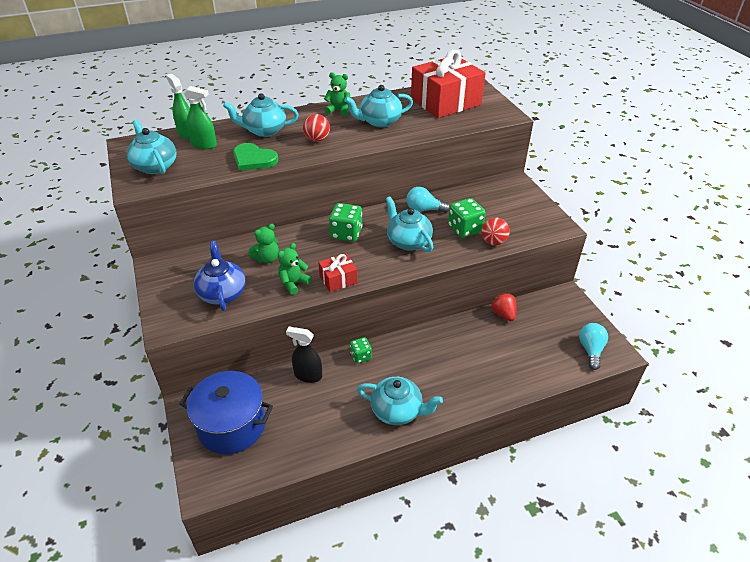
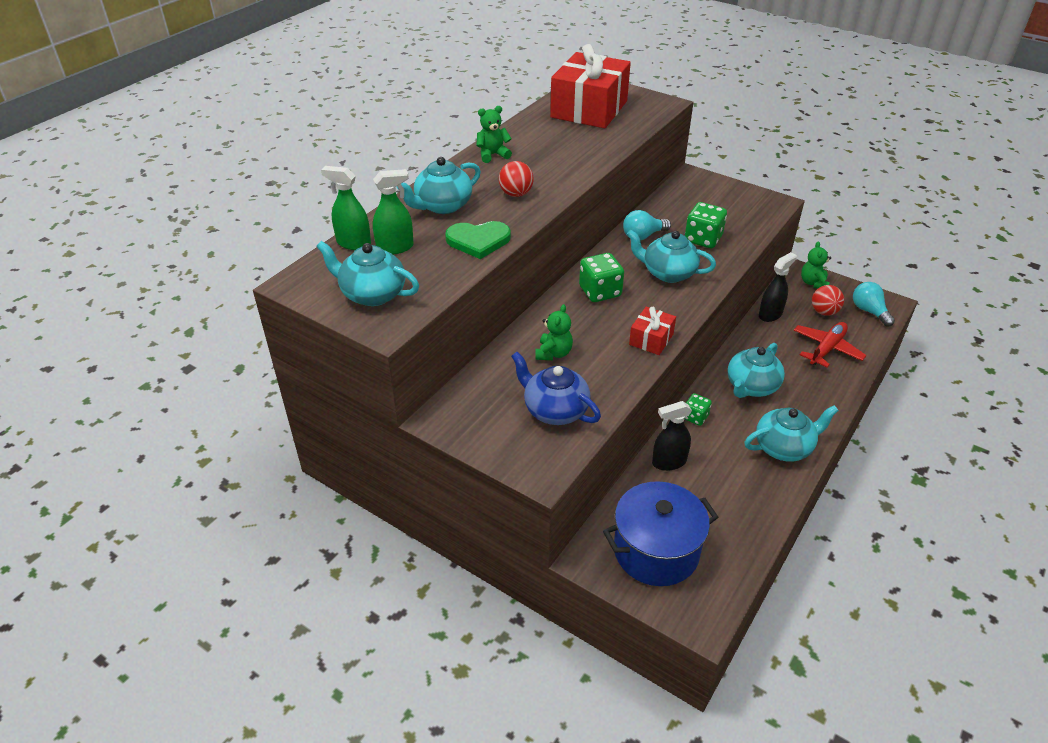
camera: 35 degrees left, 0 degrees up
(293, 283) = (614, 364): green teddy bear -> green teddy bear (813, 283)
(379, 122) = (553, 152): turquoise teapot -> turquoise teapot (751, 387)
(493, 242) = (741, 240): red ball -> red ball (824, 312)
(503, 314) = (770, 314): red strawberry -> black spray bottle
(518, 360) = (826, 349): none -> red plane

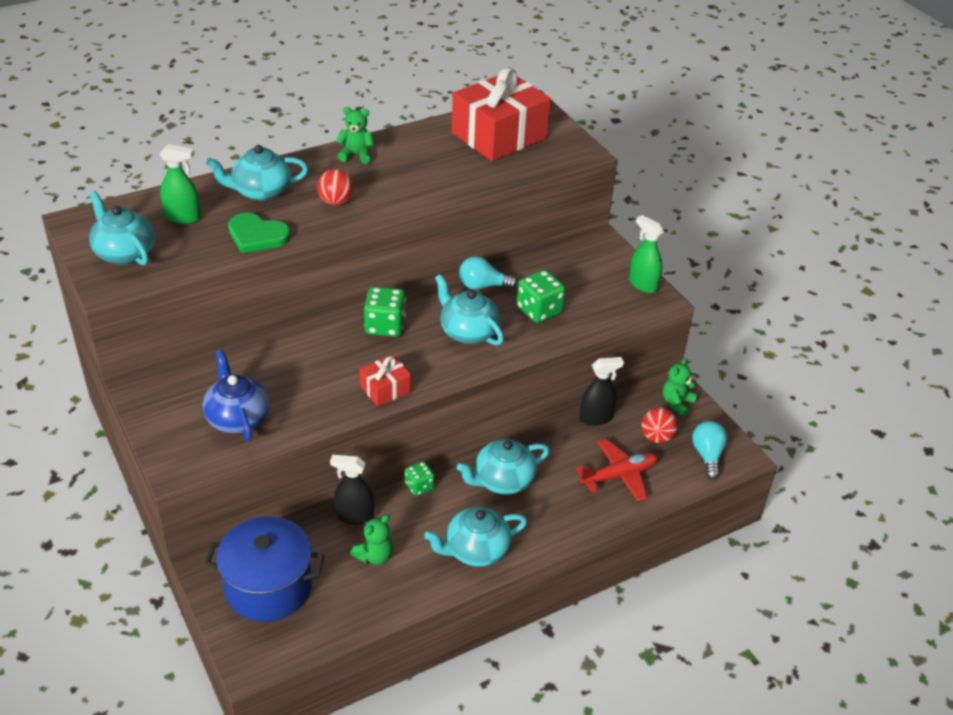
camera: 25 degrees right, 0 degrees up
(353, 243) = (154, 201): green spray bottle -> green spray bottle (643, 284)
(553, 353) = (286, 367): green teddy bear -> green teddy bear (374, 556)
(784, 447) = (476, 550): turquoise teapot -> turquoise teapot turned 150 degrees clockwise

